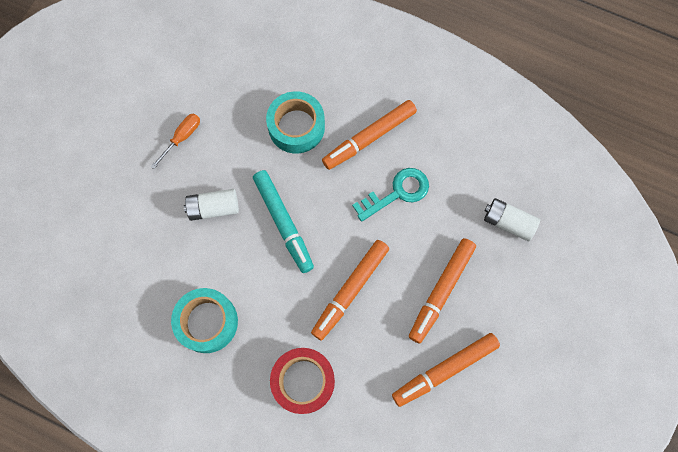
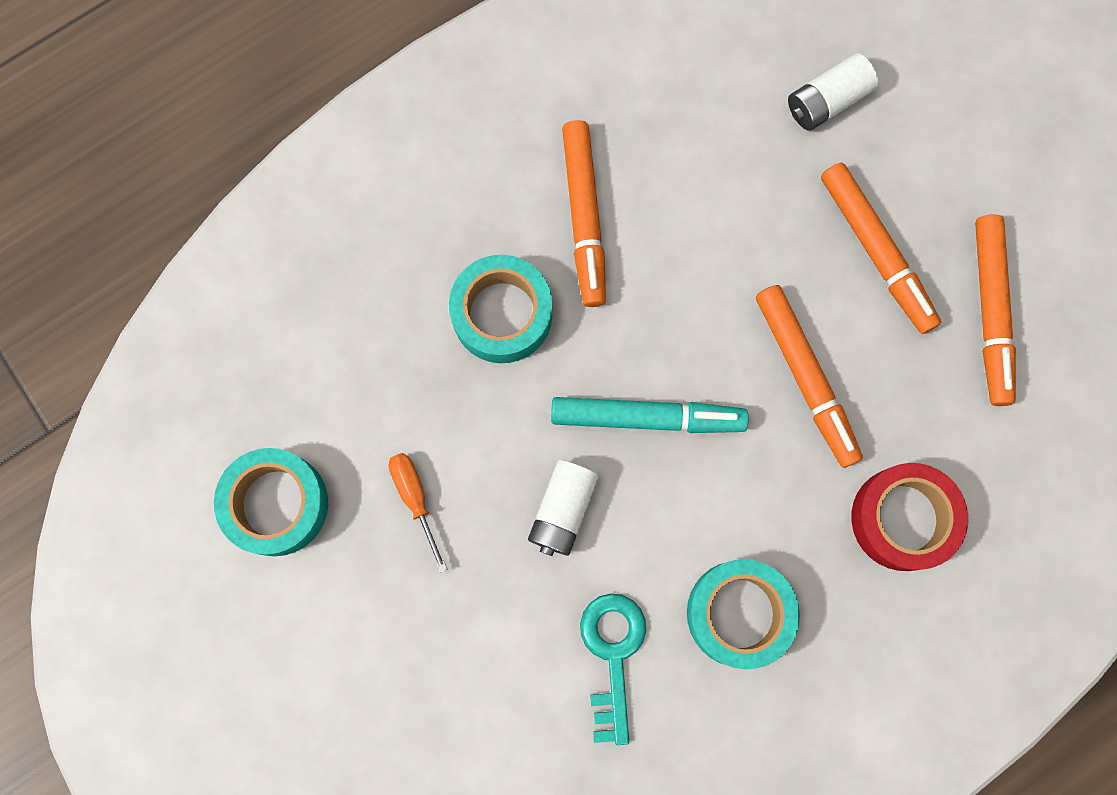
camera: 60 degrees left, 5 degrees up
(146, 79) = (276, 504): none -> turquoise tape
(397, 193) = (694, 227): turquoise key -> turquoise key (612, 655)

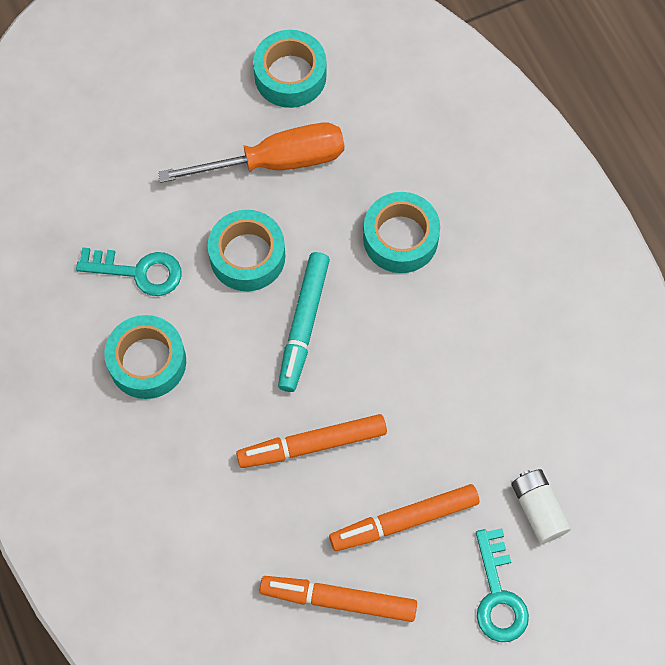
camera: 100 degrees right, 10 degrees down
(415, 498) = (276, 161): orange screwdriver -> orange screwdriver, size x2.09
(563, 510) = (247, 256): white battery -> turquoise tape
(584, 216) = (467, 307): orange marker -> none
(902, 519) = (190, 494): red tape -> none
(939, 132) = (498, 594): none -> turquoise key

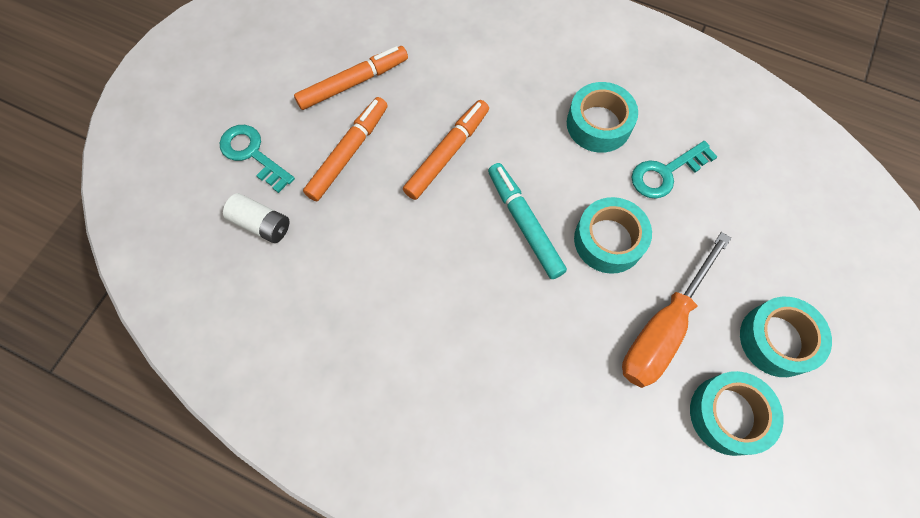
camera: 140 degrees right, 0 degrees up
(400, 238) = (515, 344): turquoise tape -> turquoise tape (777, 340)

